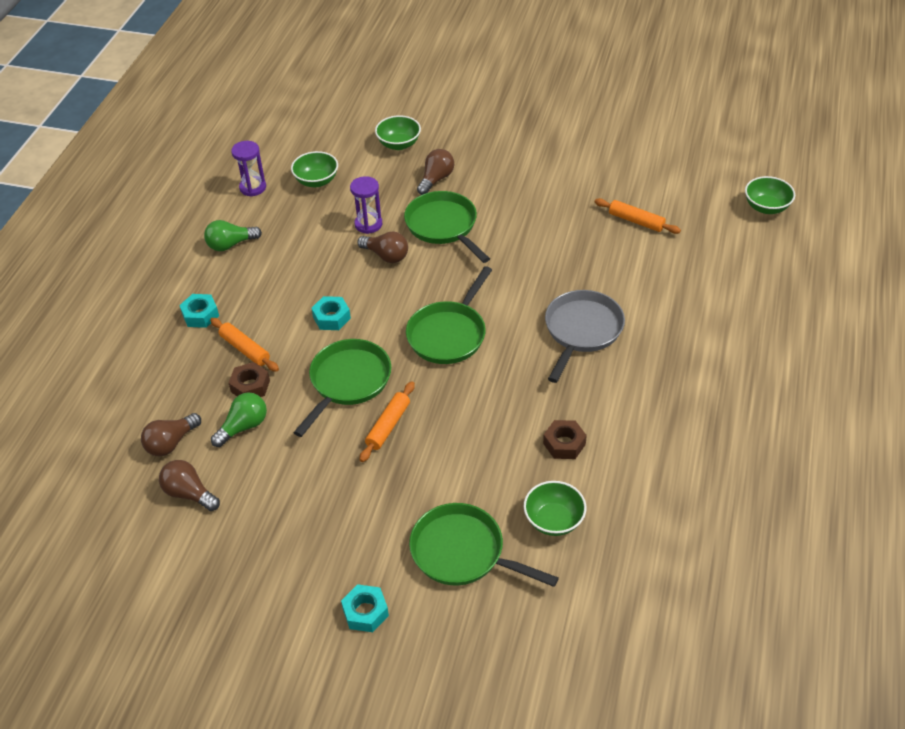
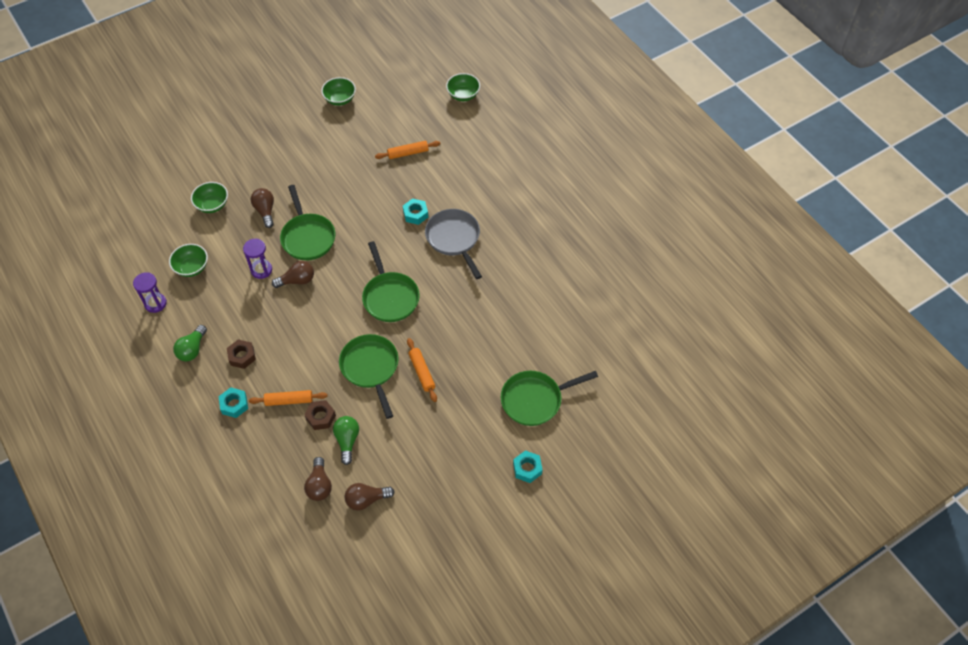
camera: 50 degrees left, 10 degrees up
(331, 318) = (314, 341): turquoise nut -> turquoise nut (415, 214)
(444, 226) = (307, 237): green pan -> green pan turned 120 degrees counterclockwise
(554, 520) = (555, 347): green bowl -> green bowl (340, 99)
(564, 444) = (516, 306): brown nut -> brown nut (242, 356)

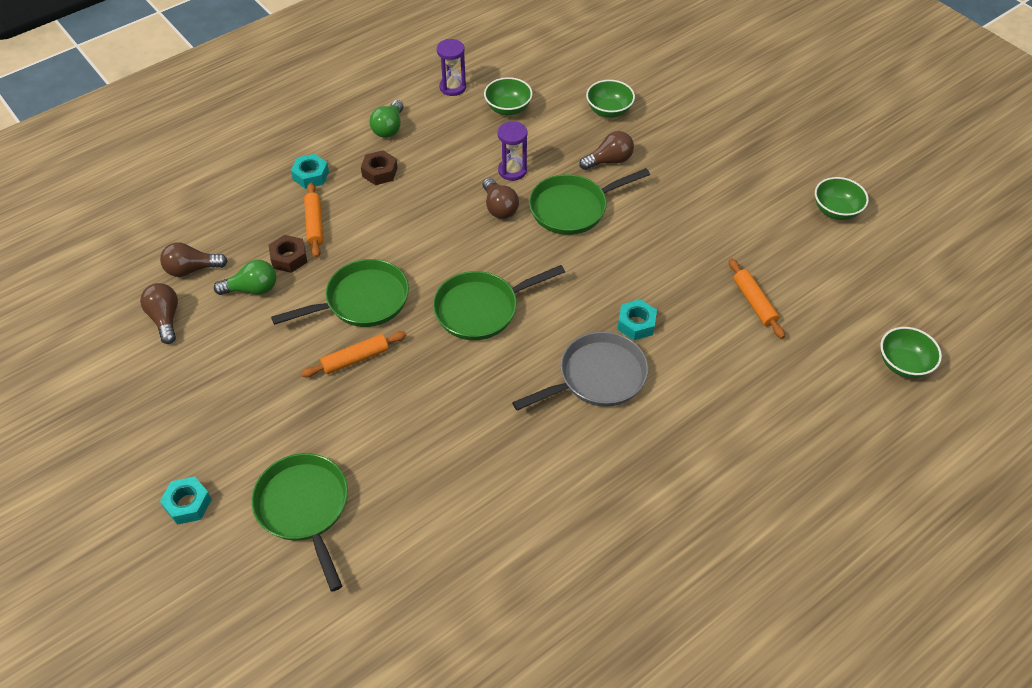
camera: 85 degrees right, 5 degrees down
(192, 349) = (389, 128): green light bulb -> green light bulb turned 90 degrees counterclockwise

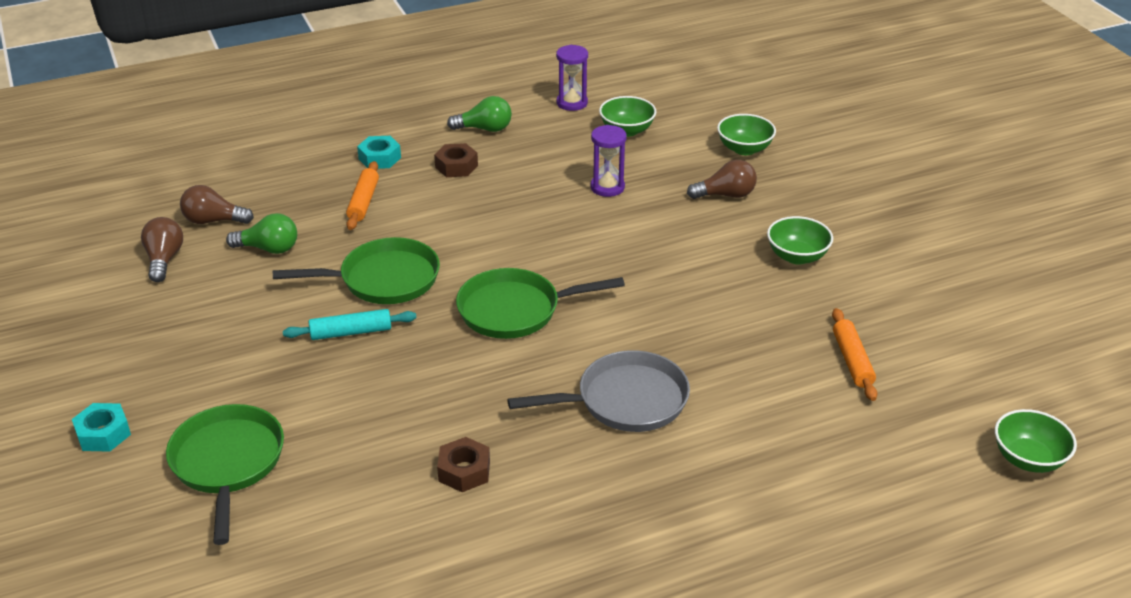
camera: 15 degrees right, 15 degrees down
(289, 258) = (321, 227): brown nut -> brown nut (464, 471)
(355, 359) = (351, 332): orange rolling pin -> turquoise rolling pin
(389, 128) = (484, 129): green light bulb -> green light bulb turned 120 degrees counterclockwise
(499, 207) = (577, 219): brown light bulb -> none
(573, 208) = (664, 233): green pan -> none
(636, 324) = (695, 356): turquoise nut -> none
(836, 210) = (993, 286): green bowl -> green bowl (797, 256)

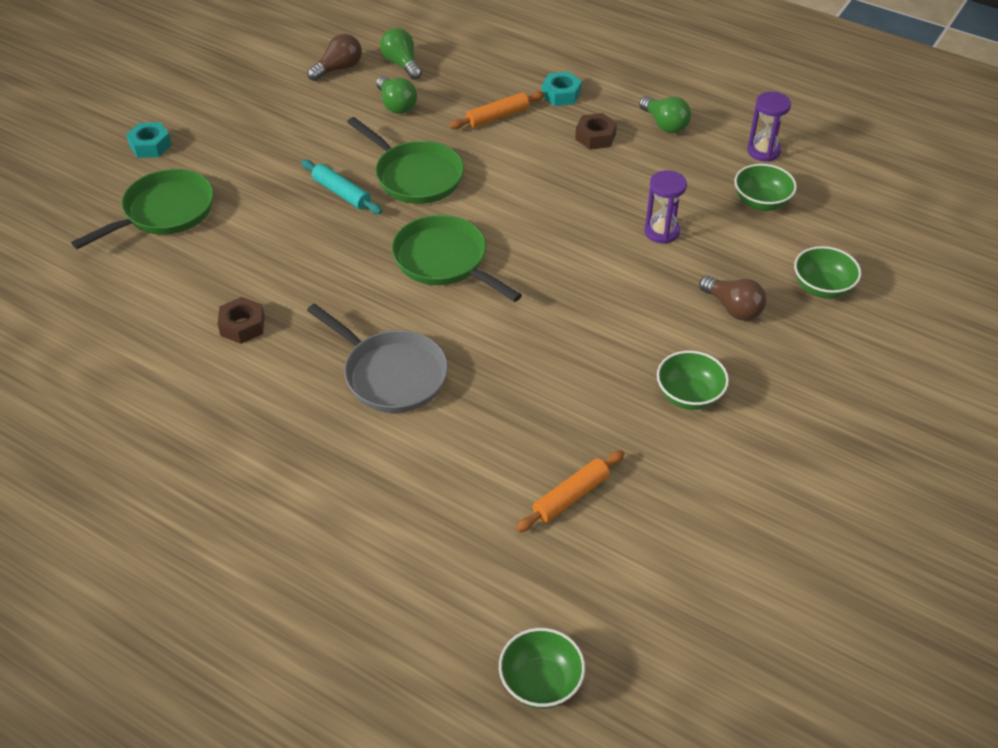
camera: 55 degrees right, 10 degrees up
(213, 221) = (402, 64): brown light bulb -> green light bulb

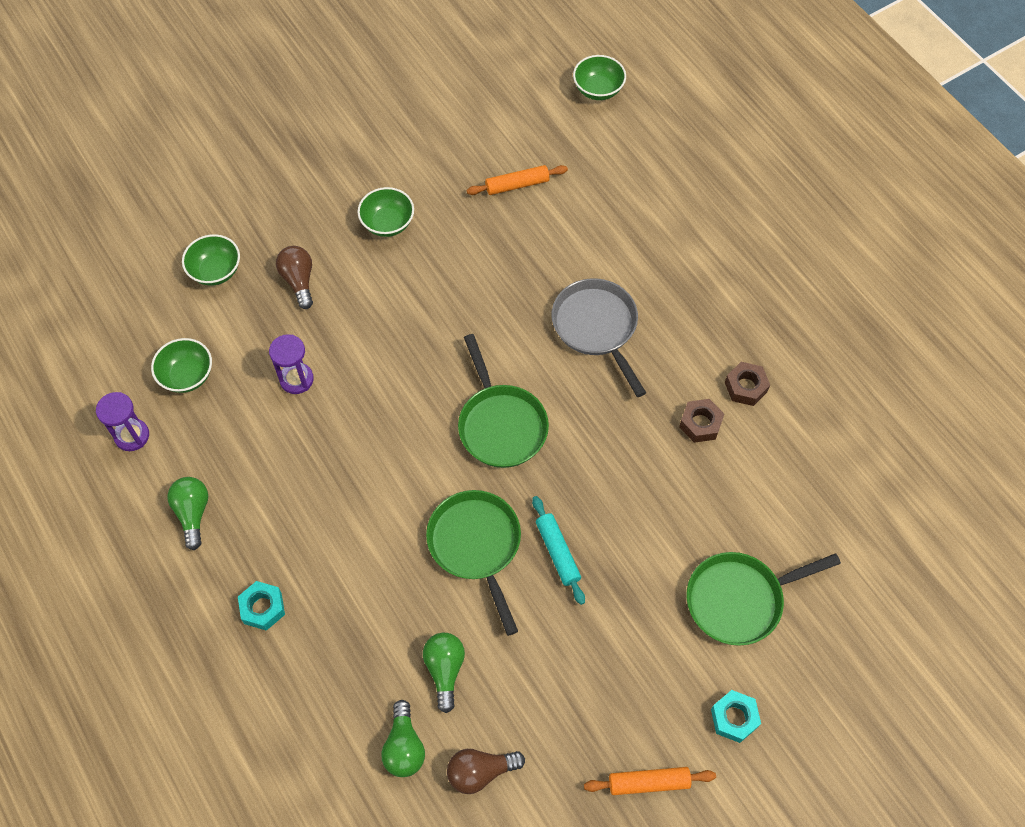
camera: 155 degrees left, 15 degrees up
(497, 117) = (349, 601): orange rolling pin -> orange rolling pin (649, 783)
(595, 137) = (272, 525): brown nut -> brown nut (745, 387)

